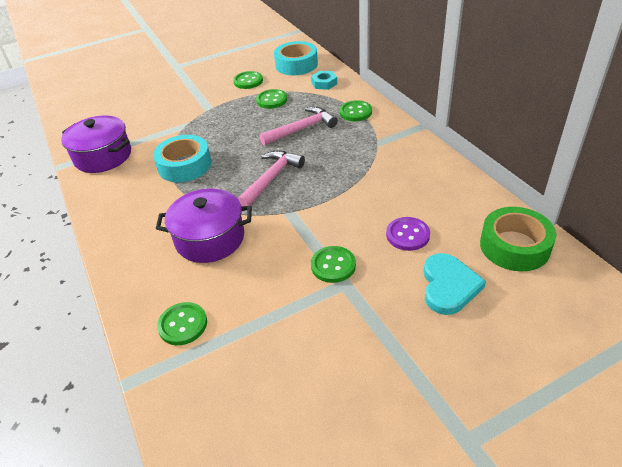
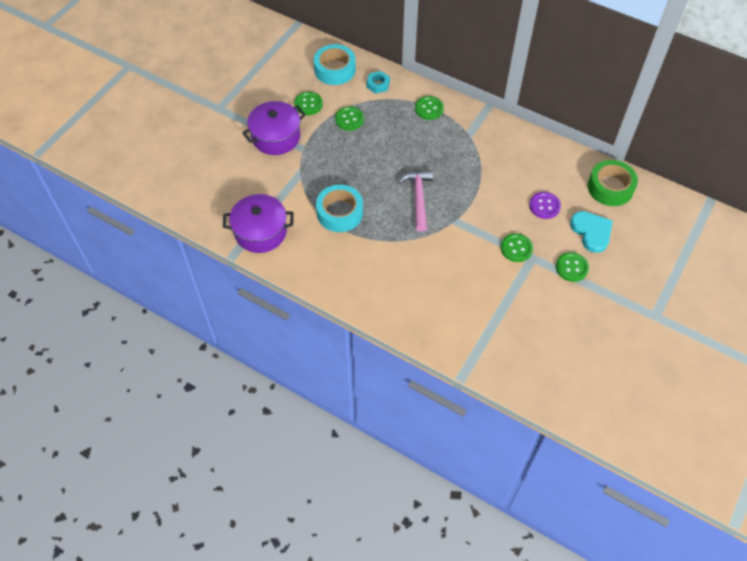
camera: 35 degrees left, 15 degrees up
(183, 325) = (459, 329): green button -> green button (571, 267)
(210, 238) = (420, 265): purple pot -> purple pot (276, 137)
(302, 129) = (401, 141): pink hammer -> none

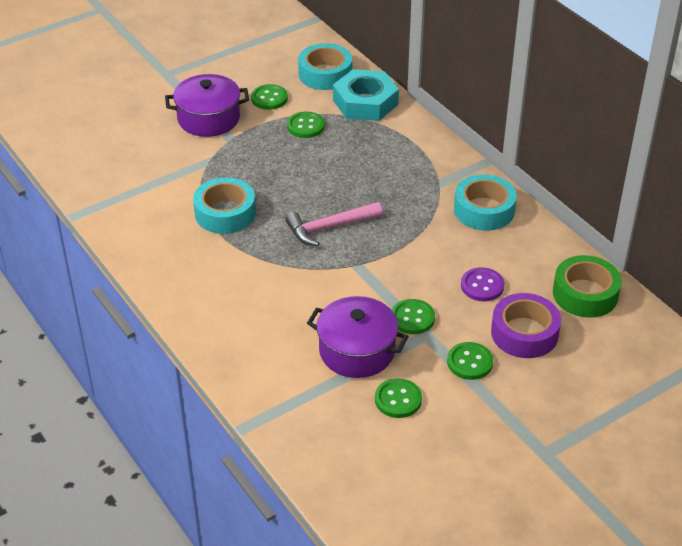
camera: 25 degrees right, 15 degrees down
(260, 232) = (122, 203): purple pot -> purple pot (357, 351)
(378, 84) = (365, 102): turquoise nut -> turquoise nut, size x2.03
(418, 198) = (329, 227): pink hammer -> pink hammer turned 135 degrees counterclockwise
(429, 109) = (409, 143): green button -> green button (398, 399)
(510, 145) = (484, 210): none -> turquoise tape
(591, 232) = (524, 333): turquoise heart -> purple tape

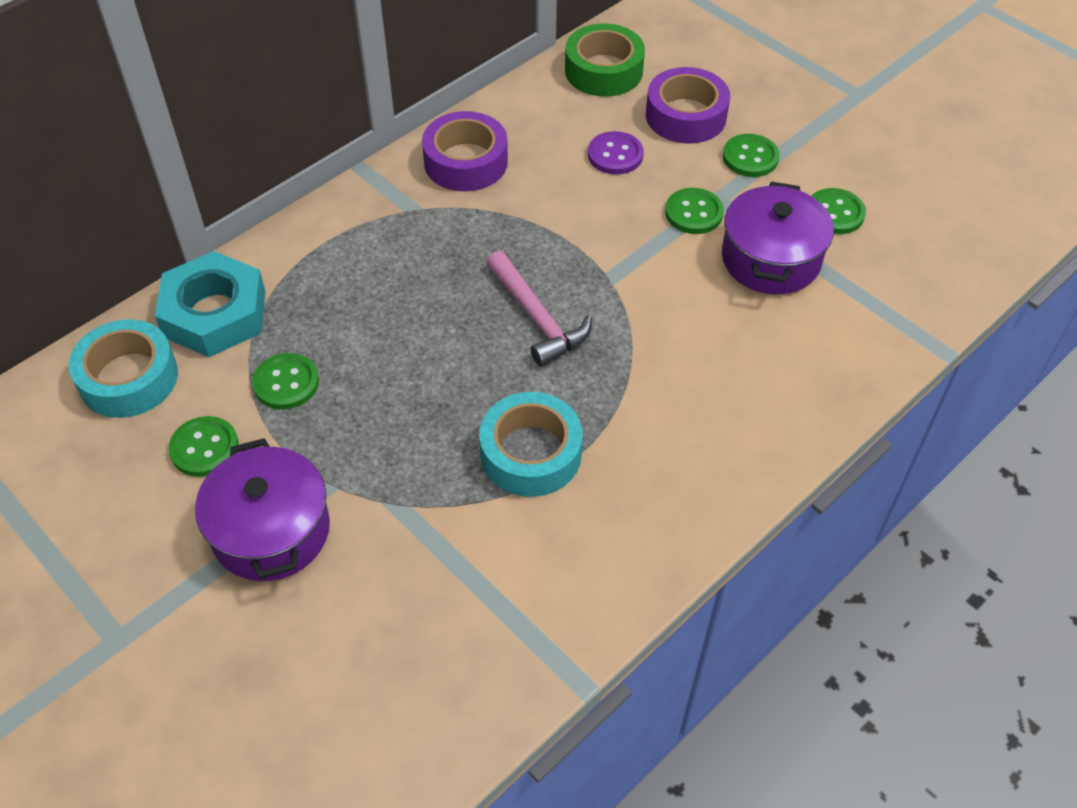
camera: 100 degrees left, 10 degrees up
(484, 210) = (465, 162): turquoise tape -> purple tape

